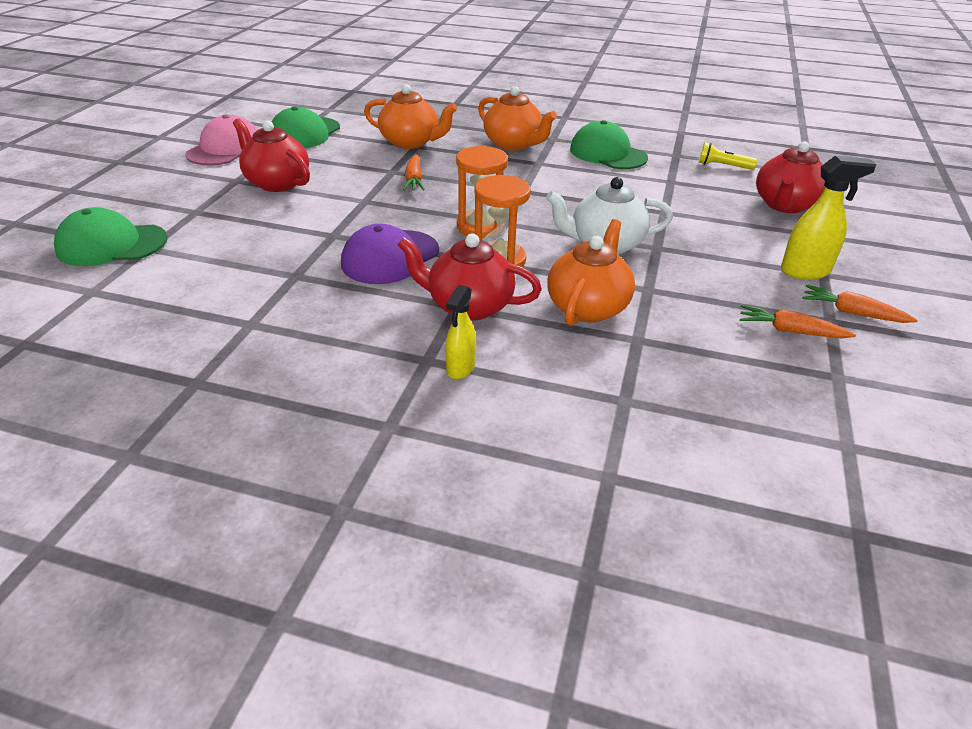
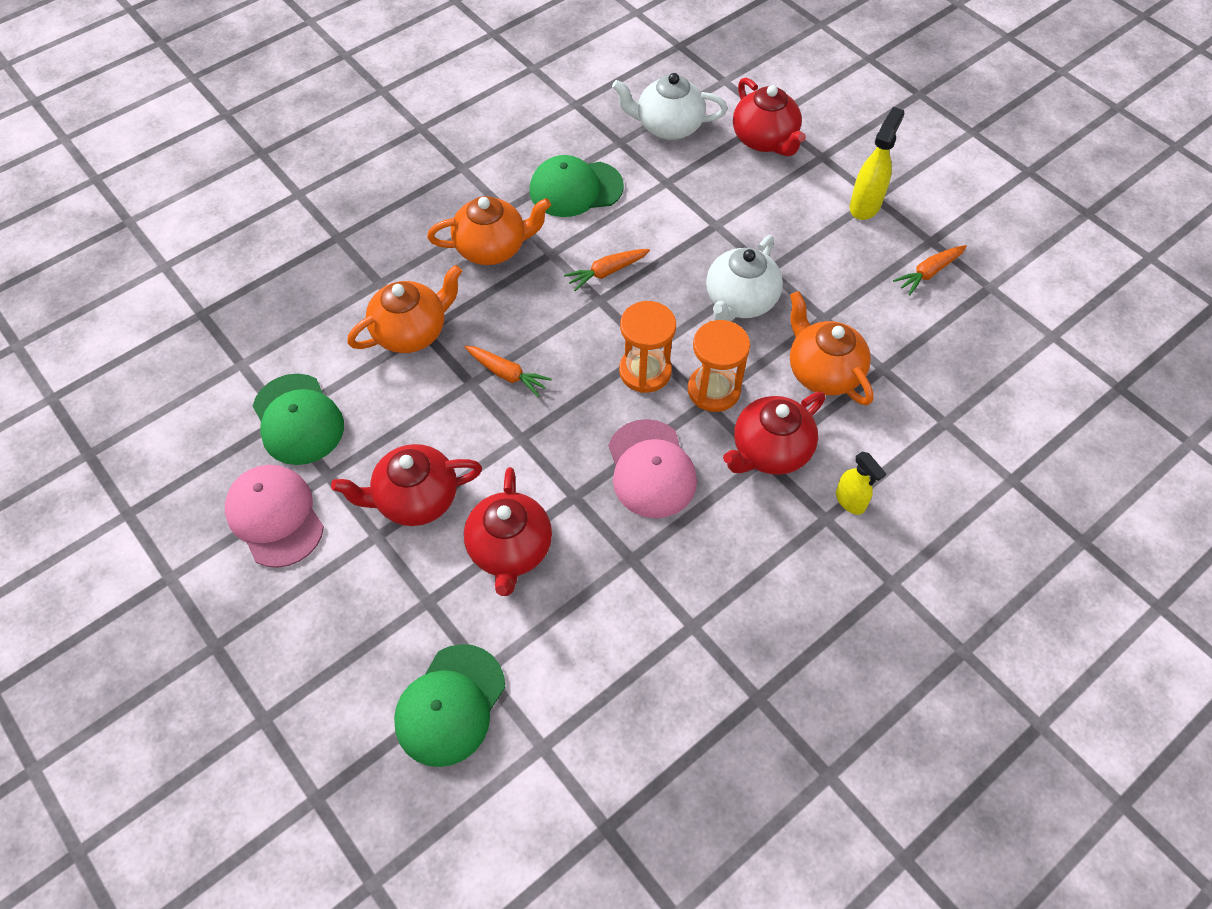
camera: 55 degrees left, 20 degrees up
(263, 226) = (510, 549): none -> red teapot
(390, 257) = (651, 469): purple cap -> pink cap
(723, 166) = (668, 126): yellow flashlight -> white teapot
(852, 313) = (931, 221): orange carrot -> orange carrot (607, 272)

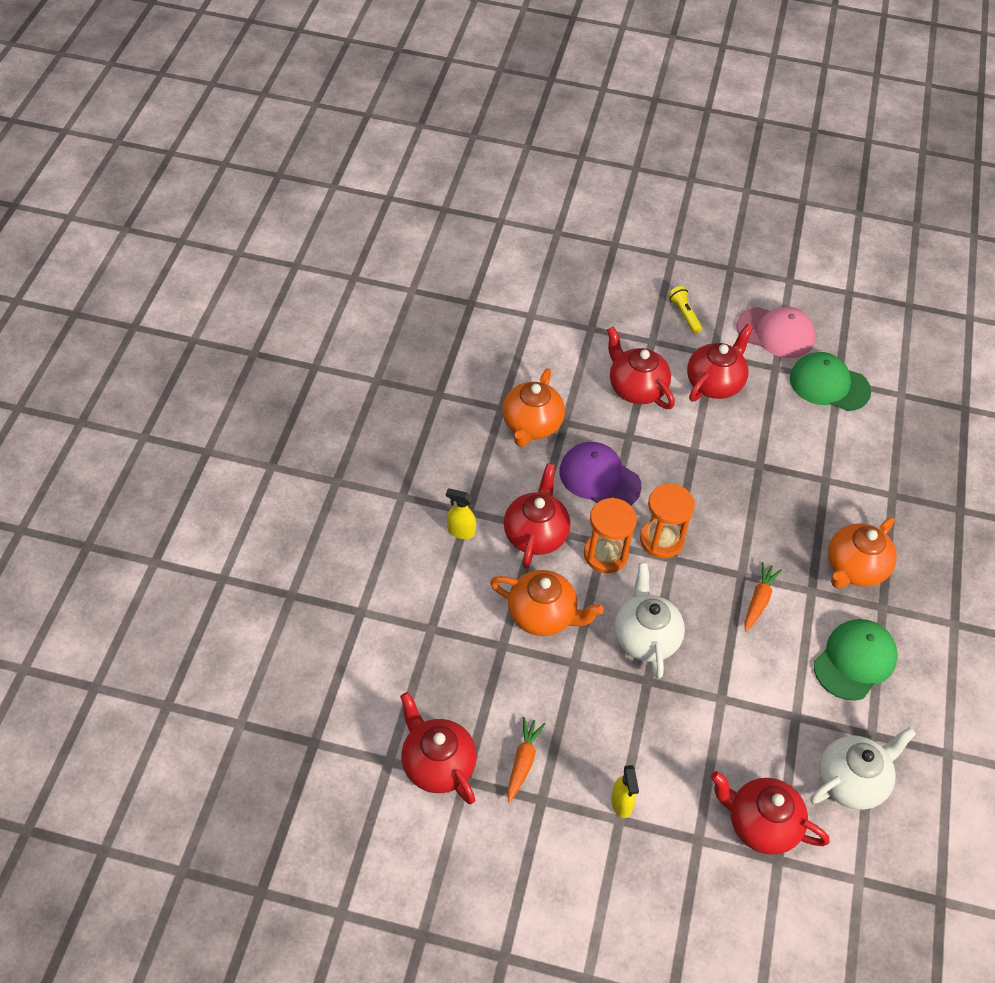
camera: 140 degrees right, 5 degrees down
(350, 613) = (684, 315): none -> yellow flashlight
(411, 332) = (832, 474): orange teapot -> orange teapot (531, 425)
(450, 705) = (592, 307): green cap -> none
(507, 374) = (744, 484): orange carrot -> none
(651, 469) = (599, 478): pink cap -> purple cap
(865, 205) = (621, 803): yellow spray bottle -> yellow spray bottle, size x0.66
(1008, 310) = (437, 764): none -> red teapot

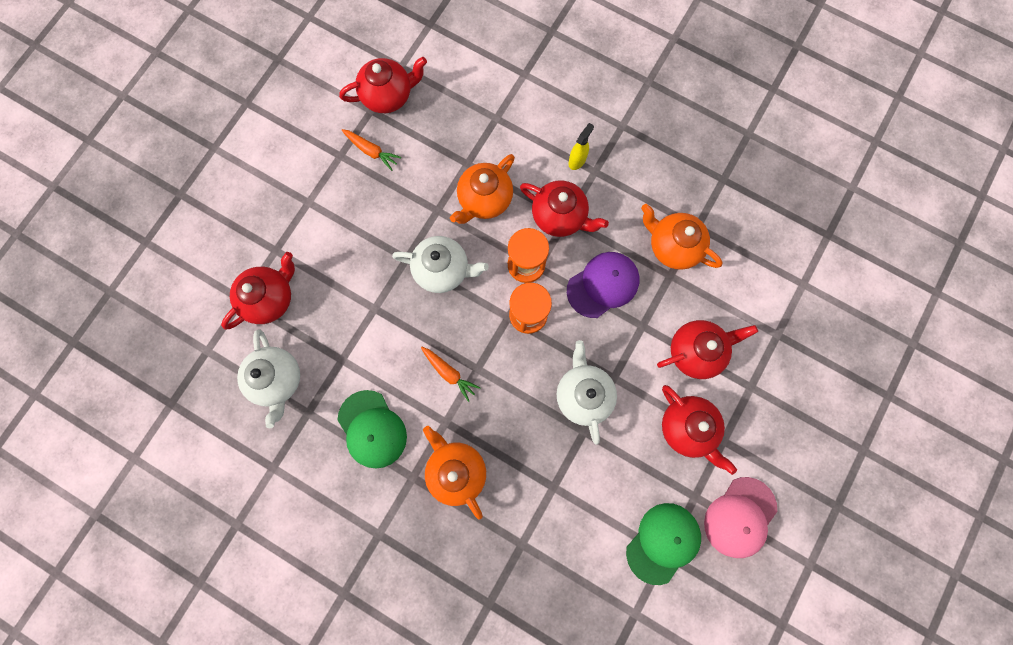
camera: 110 degrees right, 25 degrees up
(621, 803) = (319, 207): yellow spray bottle -> none
(684, 315) = (780, 432): yellow flashlight -> none
(723, 473) = (583, 394): none -> white teapot

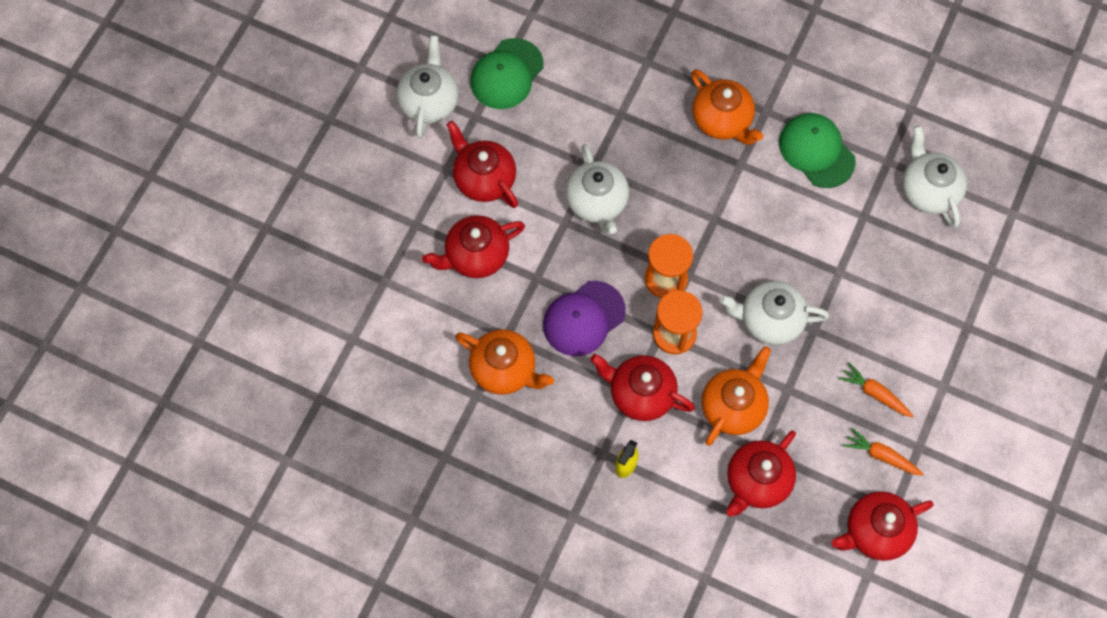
camera: 175 degrees right, 10 degrees down
(270, 298) = (959, 273): red teapot -> red teapot (757, 481)
(449, 373) = (744, 212): orange carrot -> orange carrot (875, 393)
(740, 517) = (429, 102): pink cap -> white teapot

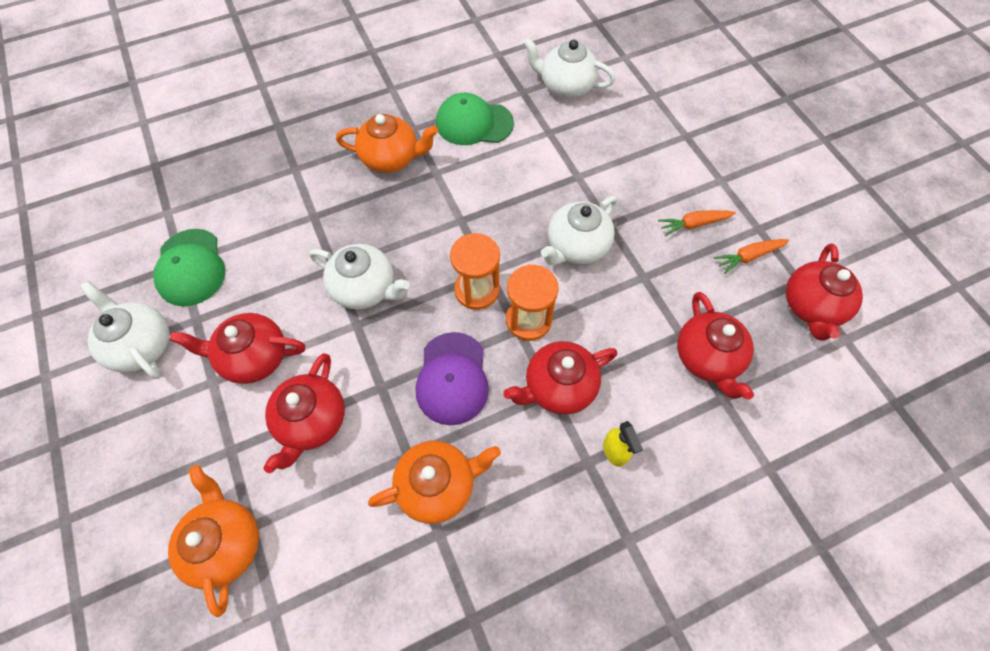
camera: 50 degrees left, 5 degrees down
(733, 406) = (627, 325): orange teapot -> orange teapot (226, 543)

